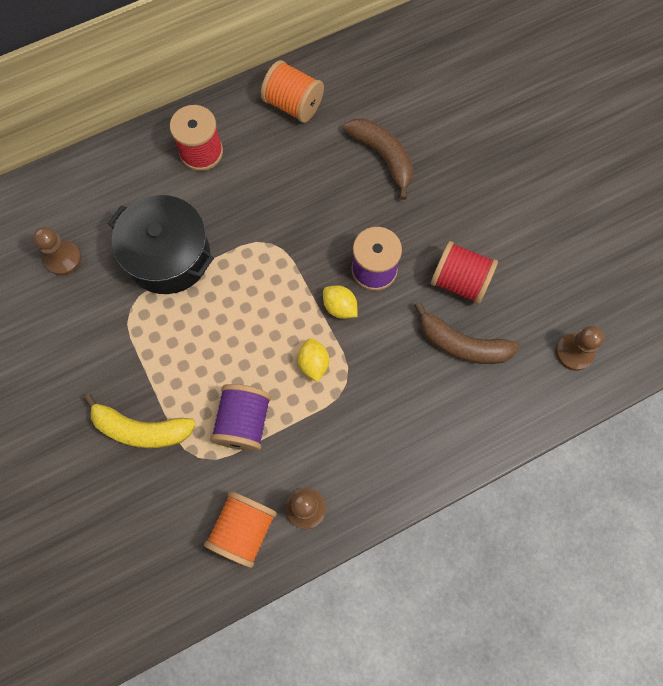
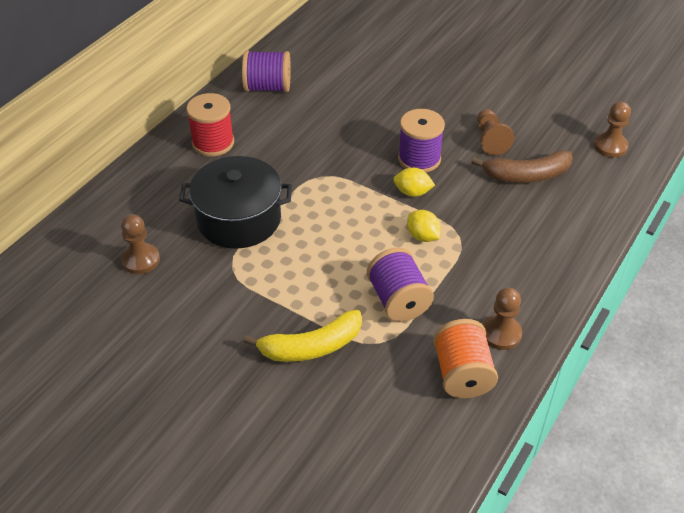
camera: 30 degrees left, 25 degrees down
(293, 105) = (268, 87): orange spool -> purple spool
(383, 157) = (366, 91): brown banana -> none
(459, 281) = (490, 140): red spool -> brown pawn

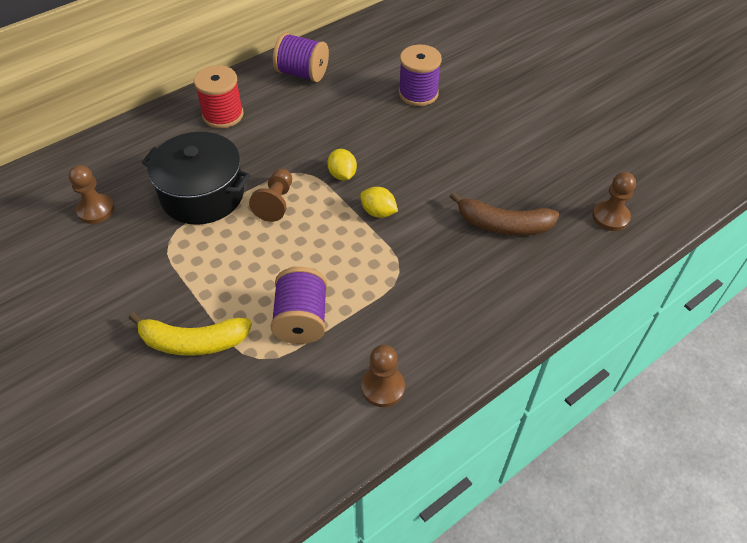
camera: 20 degrees right, 5 degrees up
(419, 159) = (404, 179): purple spool -> purple spool (418, 93)
(422, 236) = (363, 260): yellow lemon -> yellow lemon (342, 175)
(462, 374) = (319, 418): orange spool -> none
(490, 140) = (486, 178): brown pawn -> brown pawn (276, 202)

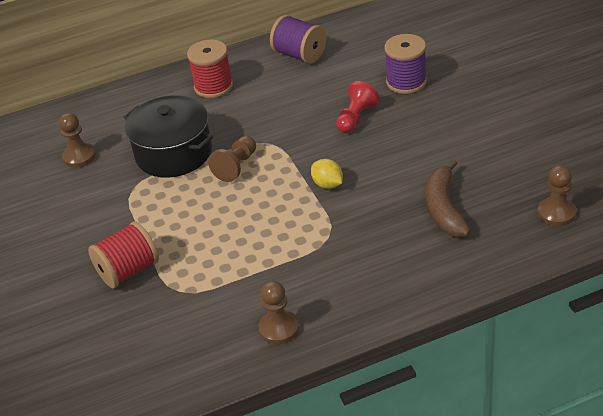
camera: 20 degrees right, 10 degrees down
(193, 342) = (128, 271): yellow banana -> red spool
(301, 320) = (226, 265): purple spool -> none
(342, 175) = (305, 148): yellow lemon -> none
(382, 136) = (356, 118): none -> red pawn
(503, 225) = (444, 208): brown banana -> brown banana turned 60 degrees clockwise

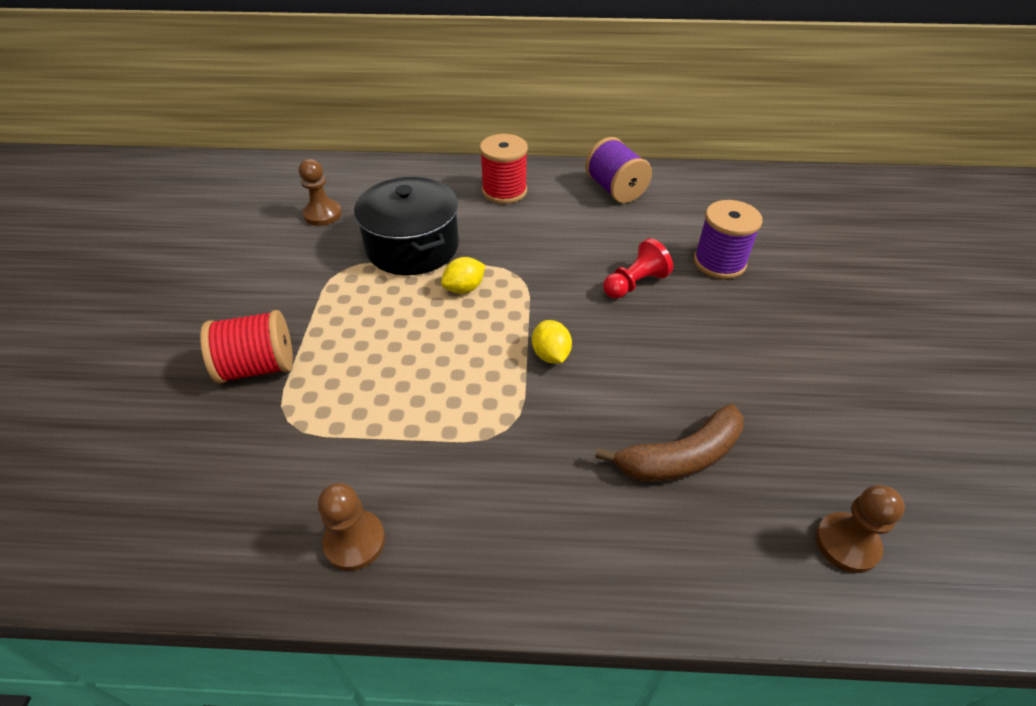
camera: 20 degrees right, 5 degrees up
(236, 166) = (464, 288): brown pawn -> yellow lemon
(444, 208) = (680, 457): brown banana -> brown banana turned 135 degrees counterclockwise

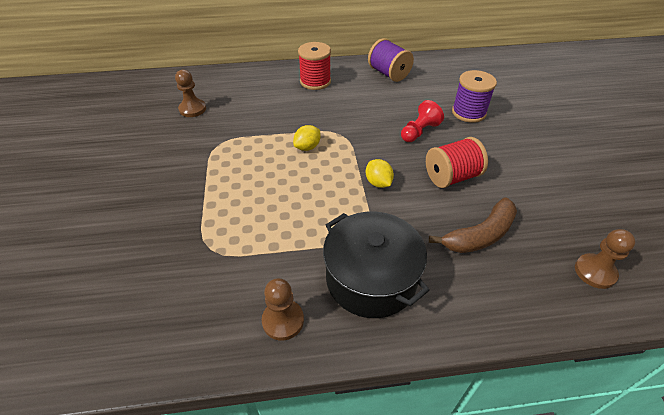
camera: 10 degrees left, 0 degrees up
(258, 367) = (178, 216): red spool -> red spool (451, 177)
(412, 247) = (263, 124): black pot -> black pot (371, 278)

